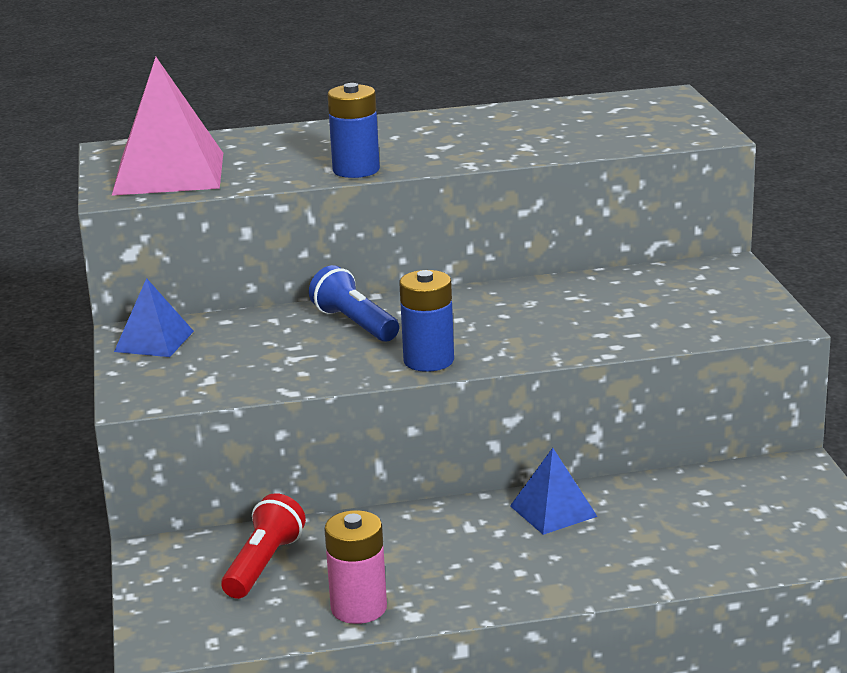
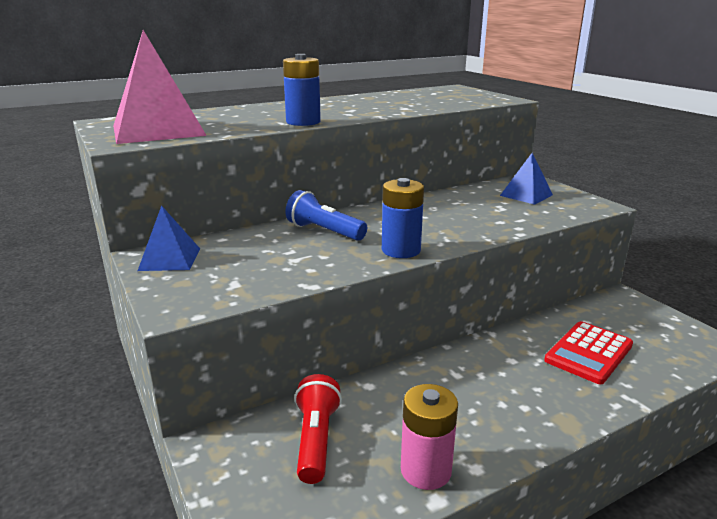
camera: 20 degrees left, 0 degrees up
(553, 511) = (504, 351): blue pyramid -> blue pyramid (526, 195)
(663, 528) = (589, 353): none -> red calculator

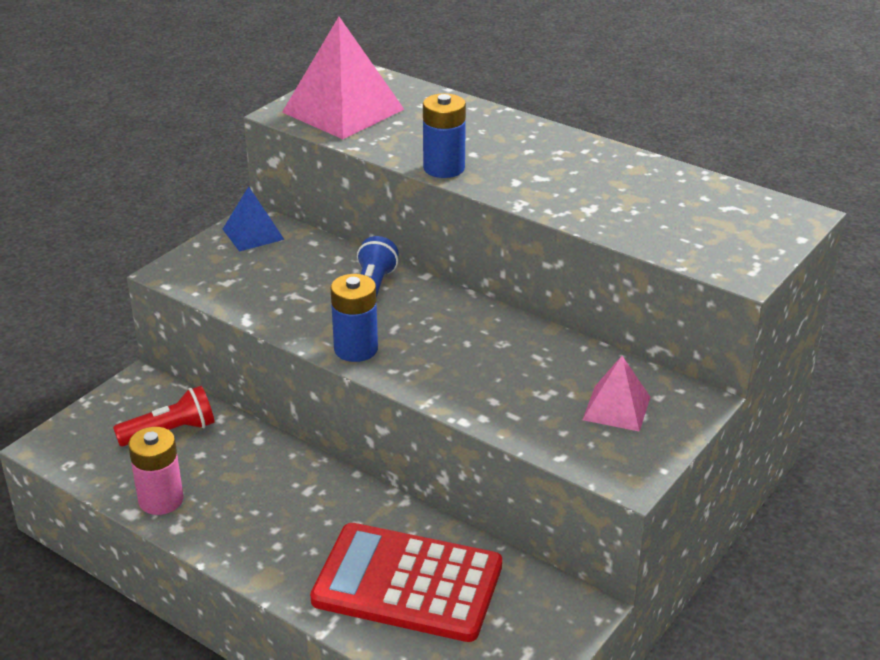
camera: 65 degrees right, 10 degrees up
(526, 195) = (616, 408): blue pyramid -> pink pyramid
(589, 353) = (407, 583): red calculator -> red calculator, size x1.57

